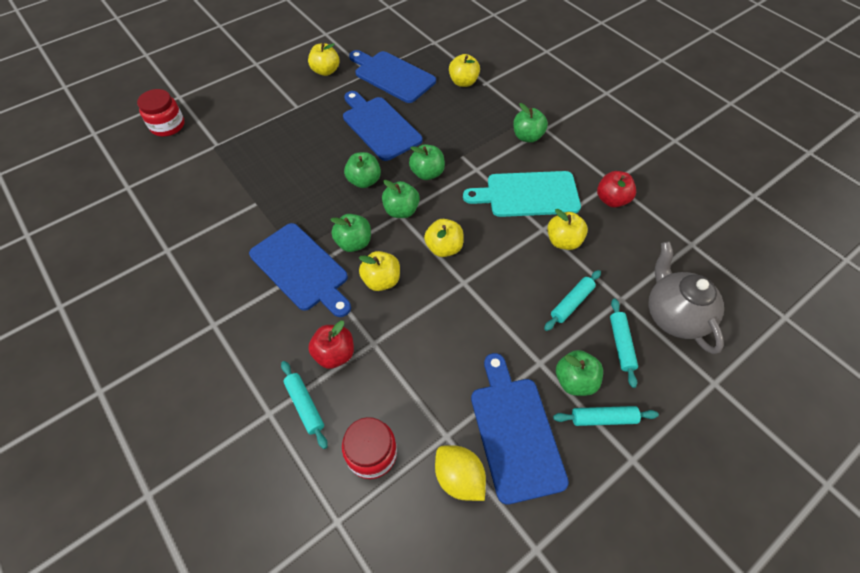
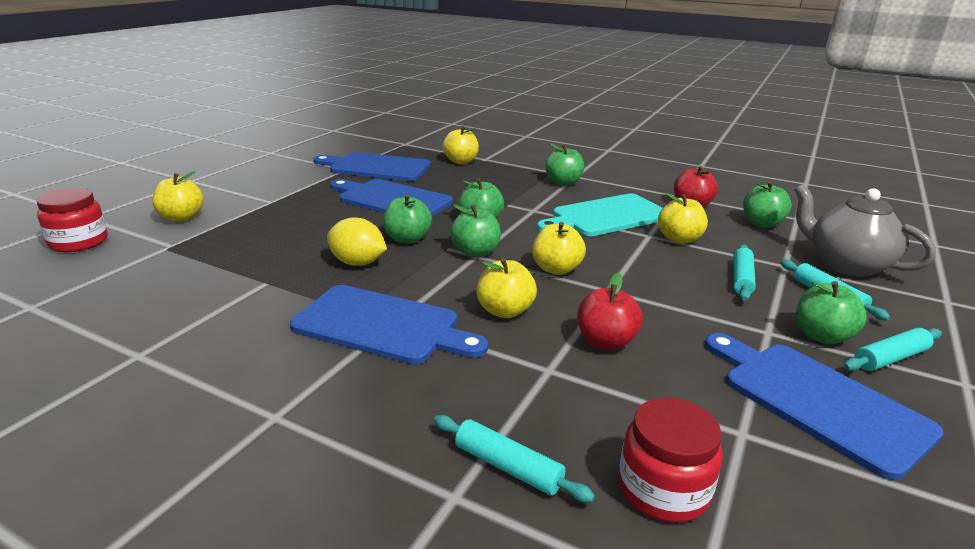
camera: 25 degrees left, 30 degrees down
(325, 71) = (291, 174): yellow apple -> yellow apple (181, 218)
(334, 354) = (504, 395): red apple -> red apple (605, 342)
(354, 243) = (438, 288): green apple -> green apple (762, 223)
(459, 477) = (808, 472): yellow lemon -> yellow lemon (358, 263)

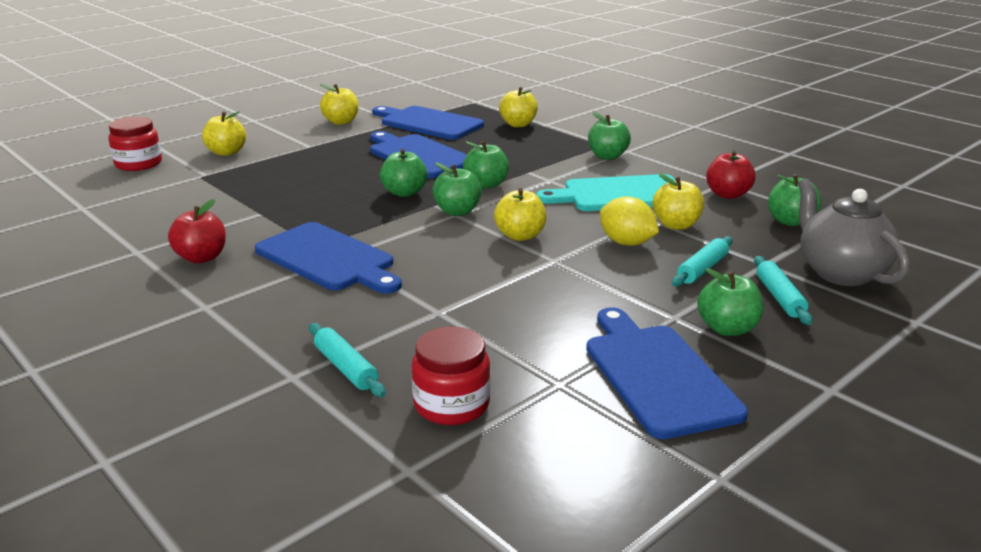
camera: 20 degrees right, 0 degrees up
(358, 263) = (345, 207): yellow lemon -> yellow lemon (626, 243)
(505, 311) = (440, 263): yellow apple -> yellow apple (341, 122)
(605, 342) = (508, 300): red apple -> red apple (202, 257)
(890, 358) = (777, 357): turquoise rolling pin -> none

